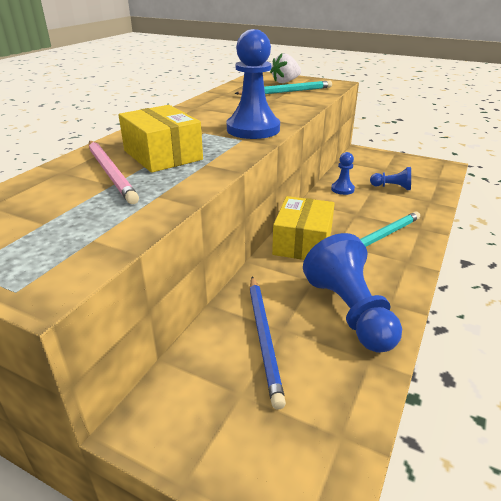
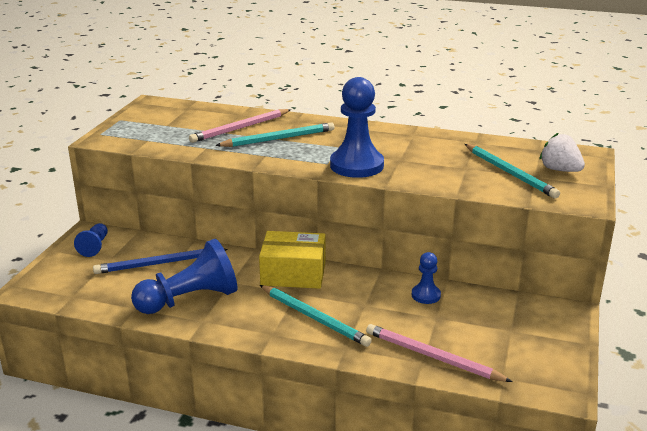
camera: 80 degrees right, 5 degrees down
(162, 155) = (278, 139): yellow box -> turquoise pencil
(392, 187) = (451, 333): blue pawn -> blue pawn (94, 246)
(422, 197) = (432, 357): none -> pink pencil

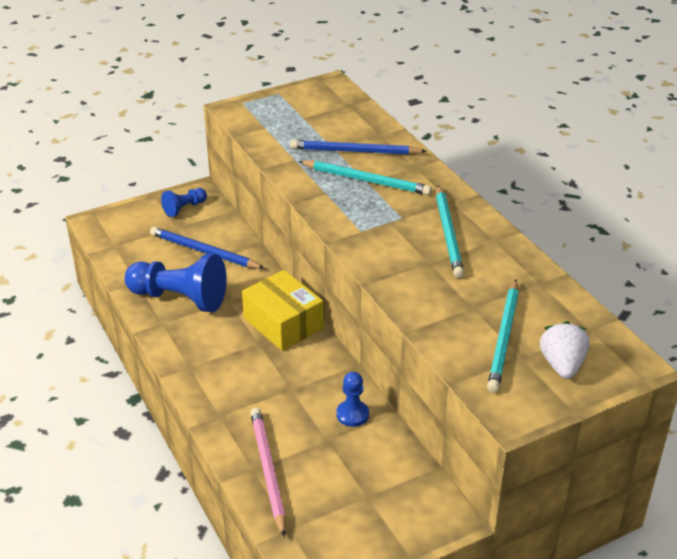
camera: 45 degrees right, 10 degrees up
(240, 128) = (355, 151): pink pencil -> blue pencil
(314, 317) = (238, 374): turquoise pencil -> turquoise pencil (448, 234)
(356, 165) = (380, 247): blue pawn -> none

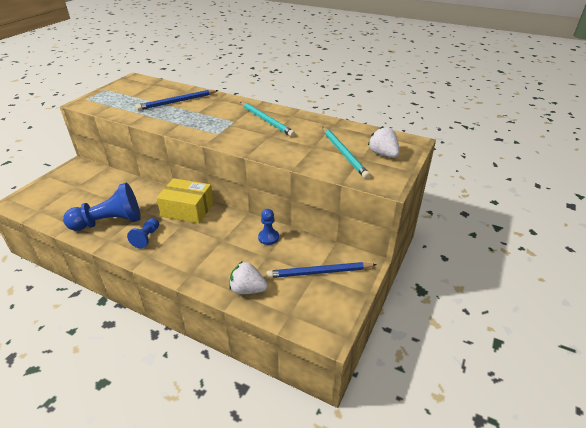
camera: 35 degrees left, 0 degrees up
(184, 208) = (73, 175): blue pawn -> blue pawn (146, 237)
(204, 251) = (105, 192): blue pencil -> blue pencil (319, 272)
(268, 471) = (247, 289): pink pencil -> white strawberry
(366, 180) = (197, 112): turquoise pencil -> none

